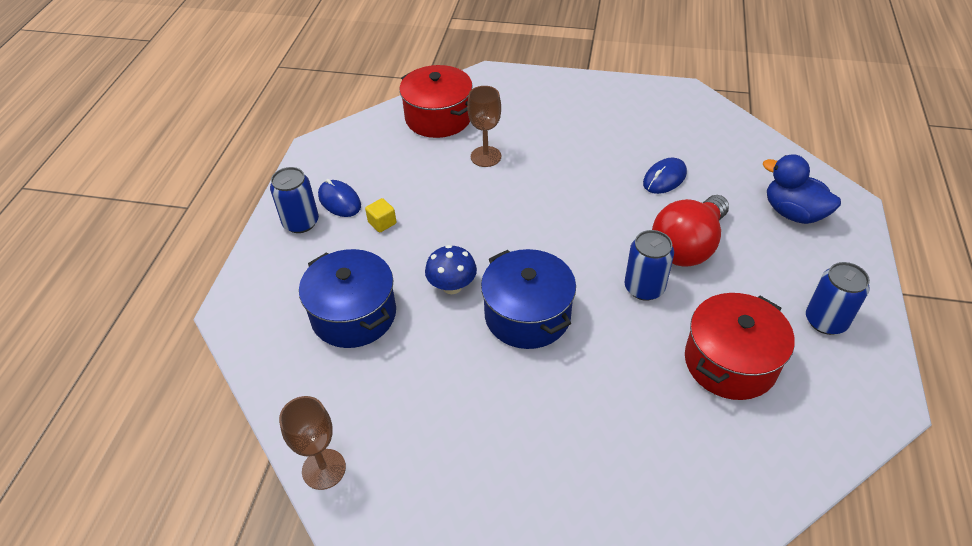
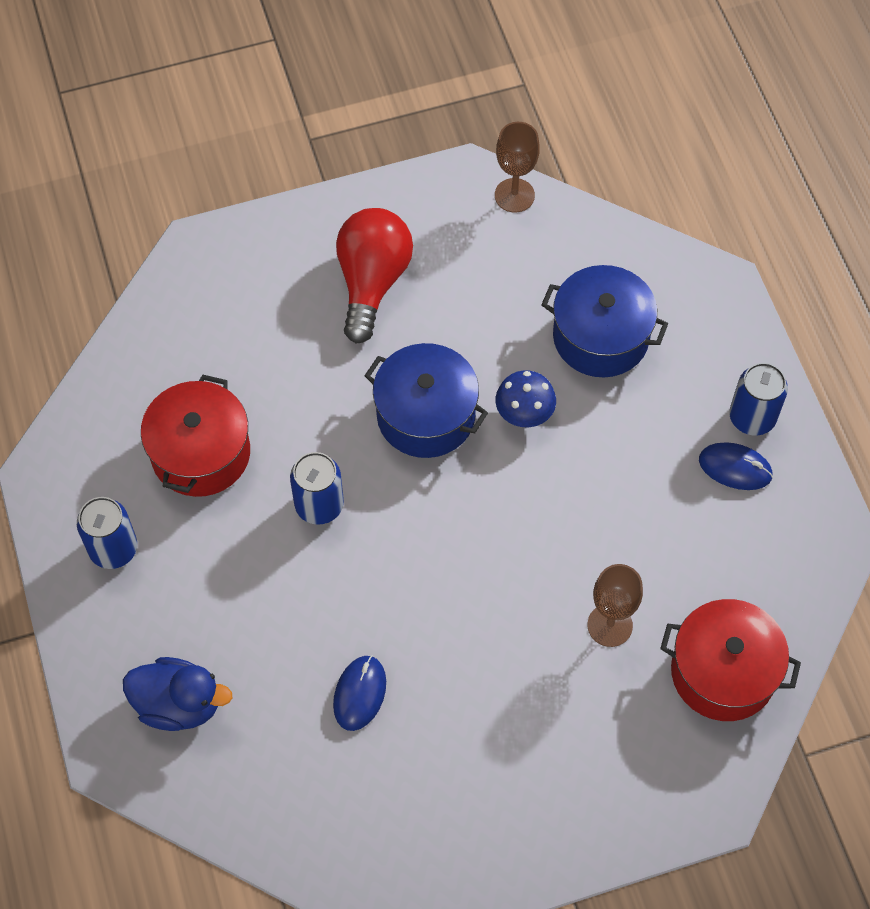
camera: 150 degrees right, 15 degrees up
(382, 223) = (660, 459): yellow cube -> none
(687, 246) = (291, 587): red light bulb -> red light bulb (372, 282)

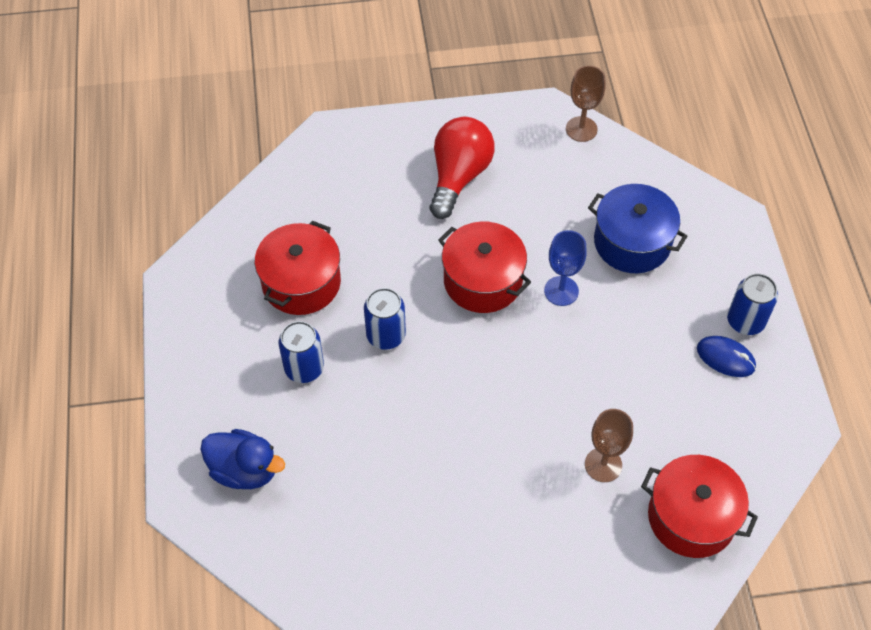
camera: 10 degrees right, 5 degrees down
(113, 549) = (218, 343): blue can -> blue can (304, 368)
(359, 694) = (390, 485): blue mouse -> none
(426, 415) = (483, 280): blue pot -> red pot
(524, 413) = (561, 291): blue mushroom -> blue goblet

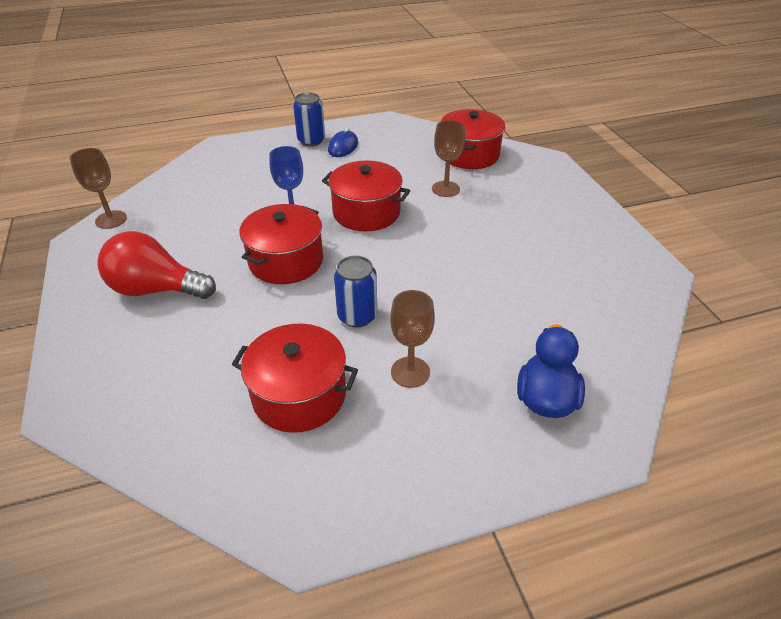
camera: 100 degrees left, 15 degrees down
(304, 368) = (410, 372): blue can -> brown goblet
(562, 366) = (366, 212): none -> red pot
(632, 242) = (242, 187): blue pot -> none

